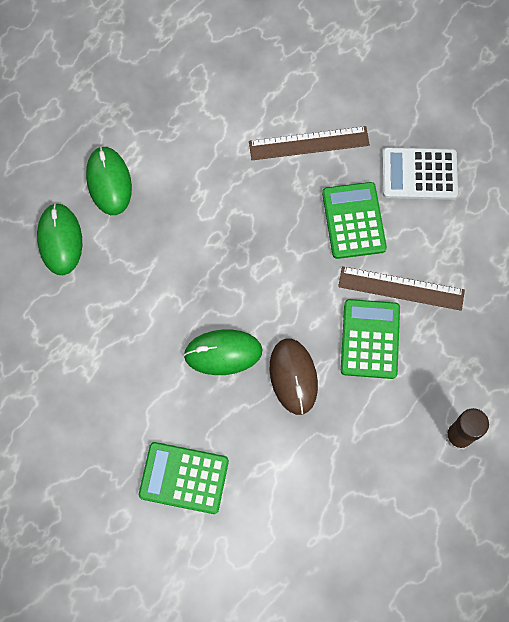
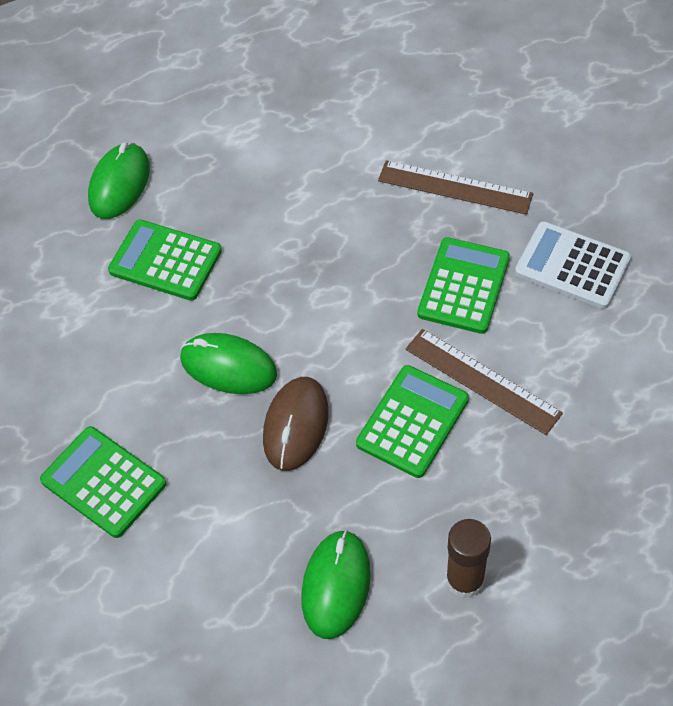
camera: 30 degrees right, 15 degrees down
(109, 182) = (206, 147): green mouse -> green mouse (336, 585)
(131, 289) = (165, 261): none -> green calculator

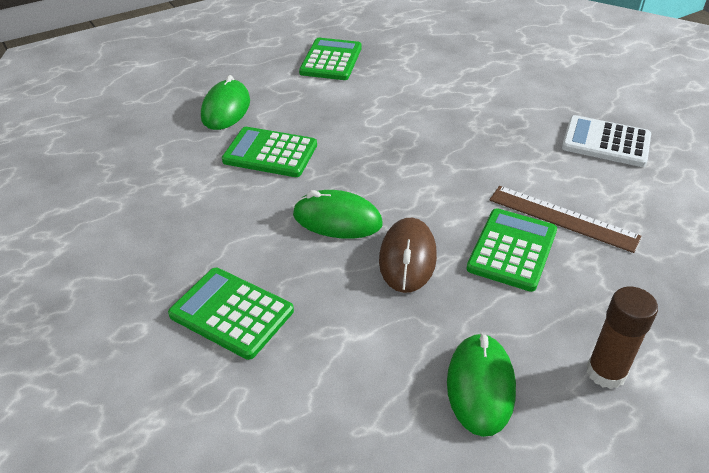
camera: 10 degrees left, 15 degrees down
(455, 187) = (495, 101): brown ruler -> none
(463, 286) = (523, 158): green calculator -> green calculator (331, 60)

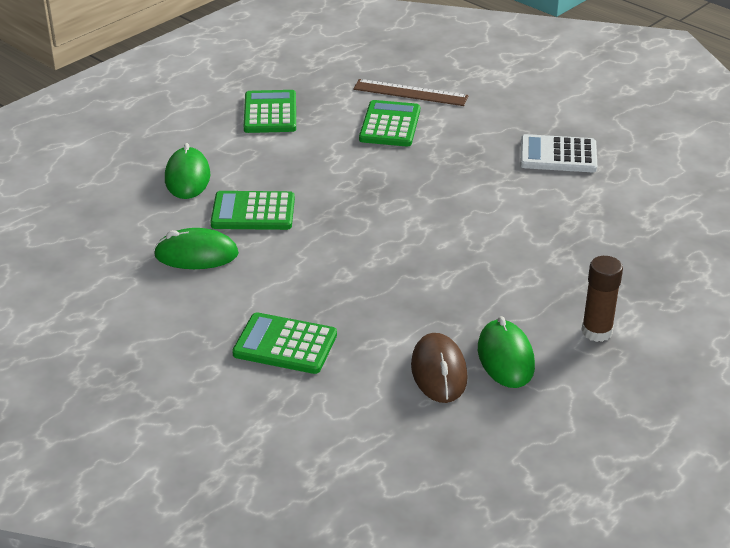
camera: 15 degrees left, 5 degrees down
(337, 220) = (342, 259): green mouse -> green mouse (196, 255)
(407, 258) = (416, 279): brown mouse -> brown mouse (439, 372)
(512, 250) = (501, 258): green calculator -> green calculator (390, 125)
(562, 218) = (536, 226): brown ruler -> brown ruler (410, 93)

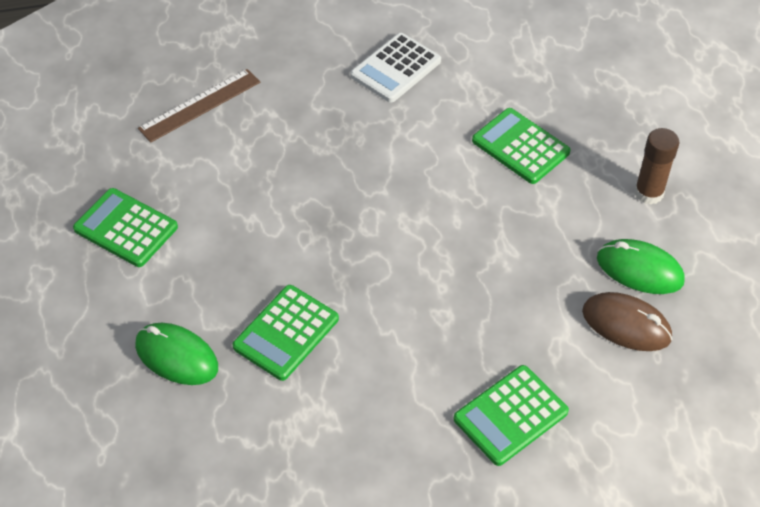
camera: 55 degrees left, 15 degrees up
(196, 255) = (317, 416): green mouse -> none
(390, 125) = (239, 150): green calculator -> green calculator (520, 147)

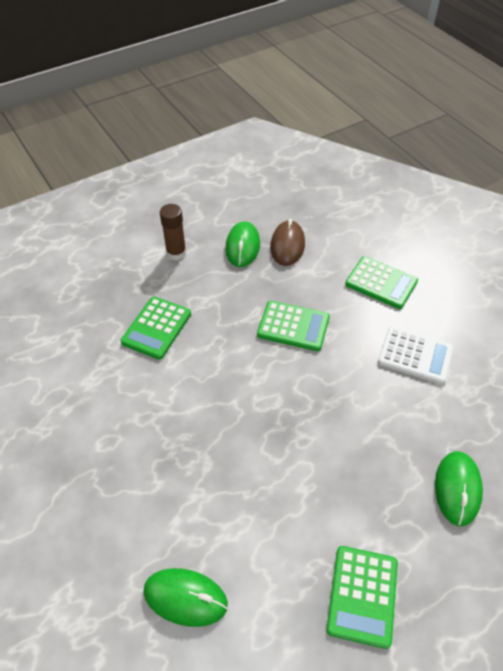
camera: 110 degrees left, 0 degrees up
(200, 105) = (185, 597): brown ruler -> green mouse
(286, 333) = (394, 421): green calculator -> green calculator (293, 326)
(396, 68) = (90, 436): white calculator -> white calculator (415, 355)

